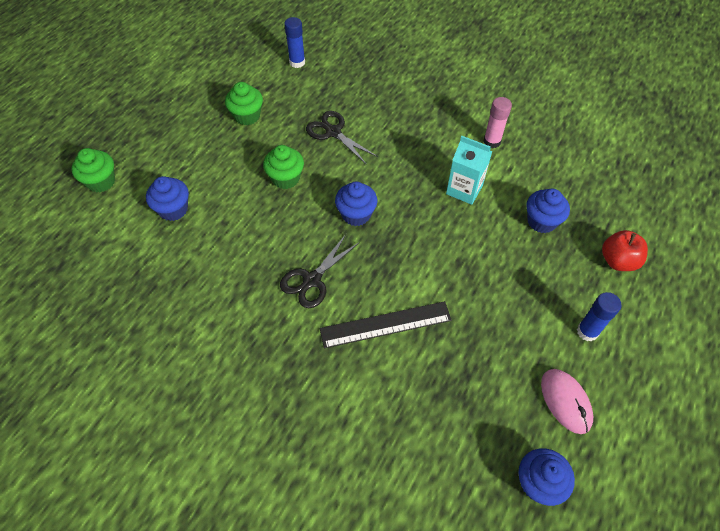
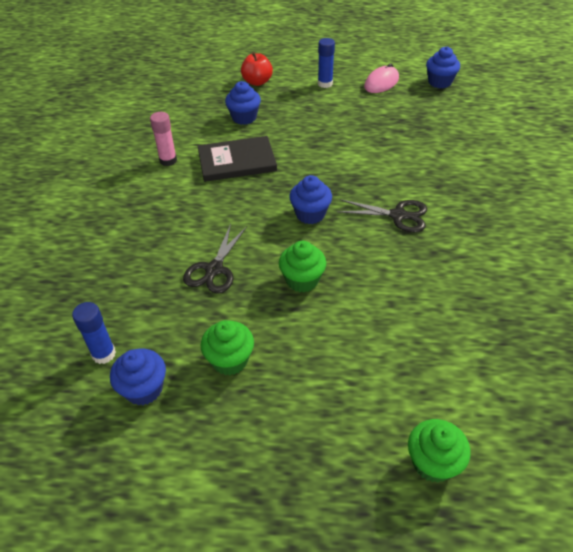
camera: 115 degrees left, 10 degrees down
(173, 209) = (410, 356): blue cupcake -> blue cupcake (144, 389)
(385, 324) = (399, 164): black ruler -> none
(464, 189) = (237, 161): turquoise carton -> black book

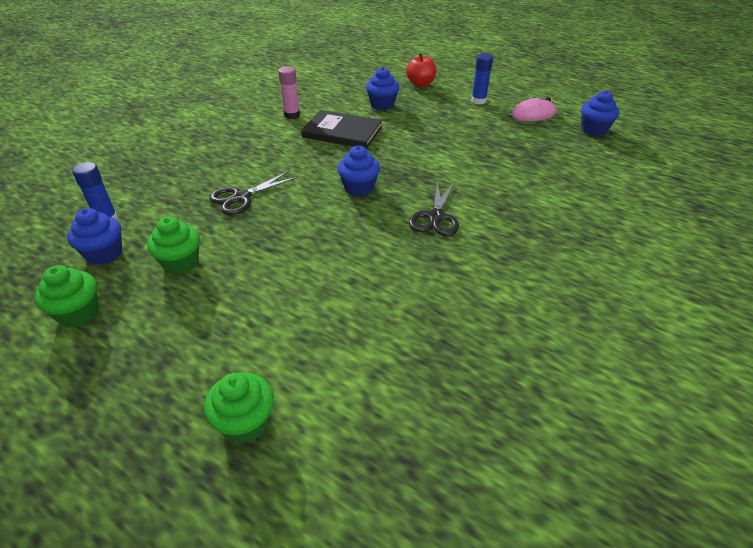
camera: 30 degrees right, 5 degrees down
(302, 280) = (298, 232): green cupcake -> green cupcake (78, 313)
(398, 215) = (436, 217): black scissors -> black scissors turned 60 degrees clockwise

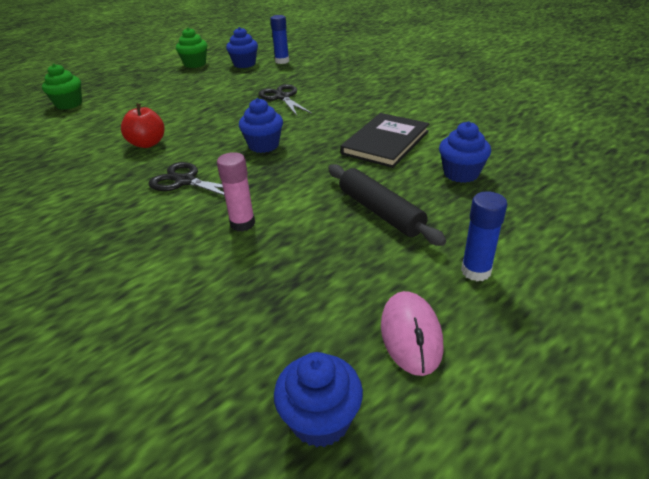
camera: 105 degrees right, 5 degrees down
(181, 263) = (216, 83): green cupcake -> none
(292, 115) = (434, 116): pink glue stick -> pink glue stick (242, 224)
(420, 84) = (545, 216): red apple -> red apple (147, 143)
(439, 128) = (380, 212): none -> black rolling pin

